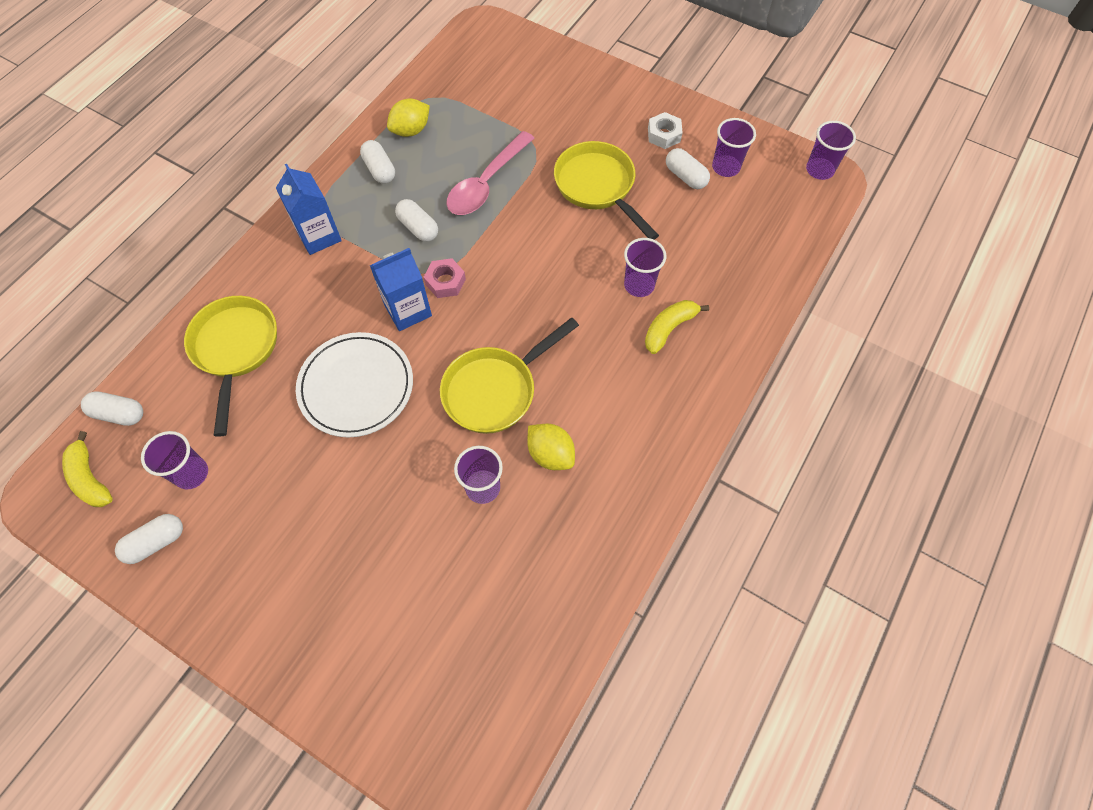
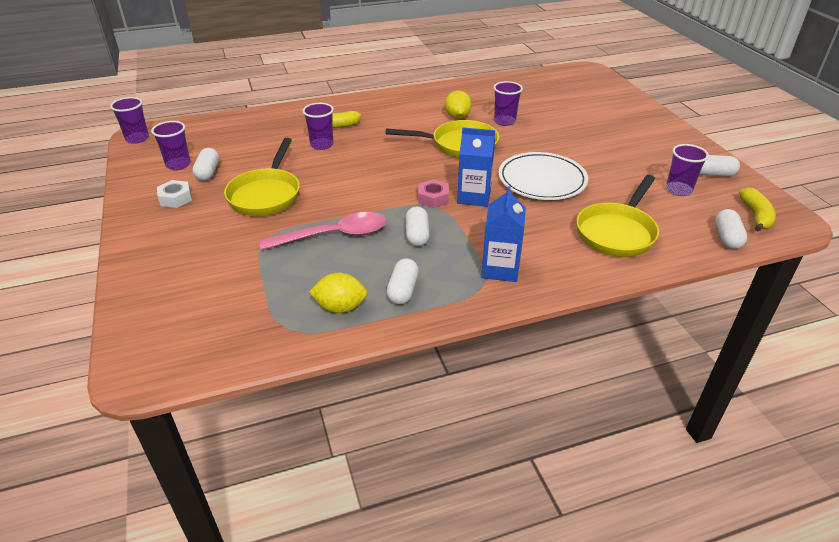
camera: 140 degrees left, 25 degrees down
(119, 414) = (727, 238): white capsule -> white capsule turned 45 degrees clockwise

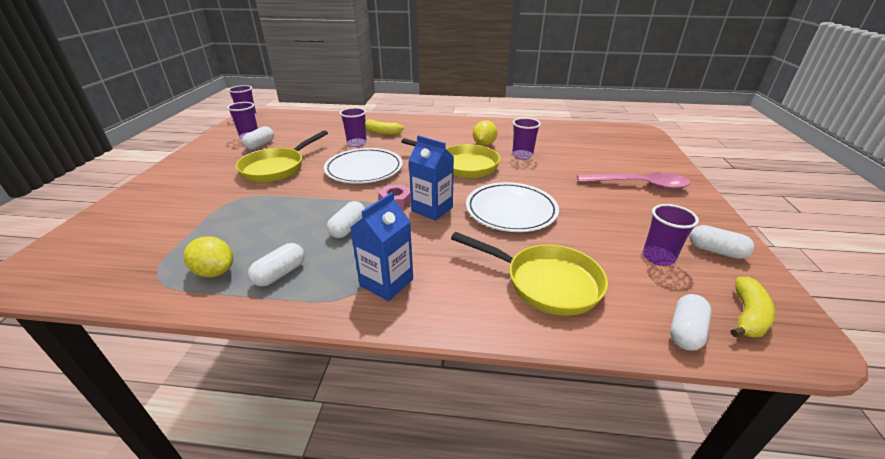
camera: 25 degrees right, 5 degrees down
(175, 198) = (219, 157): white nut -> none
(333, 235) = (284, 210): pink spoon -> pink spoon (638, 185)
(364, 173) = (364, 169): none -> white plate
(617, 232) = (545, 282): yellow pan -> yellow pan turned 120 degrees counterclockwise

